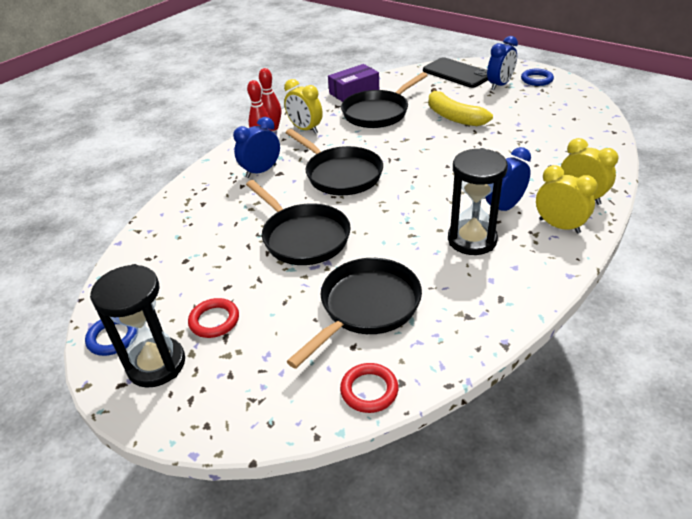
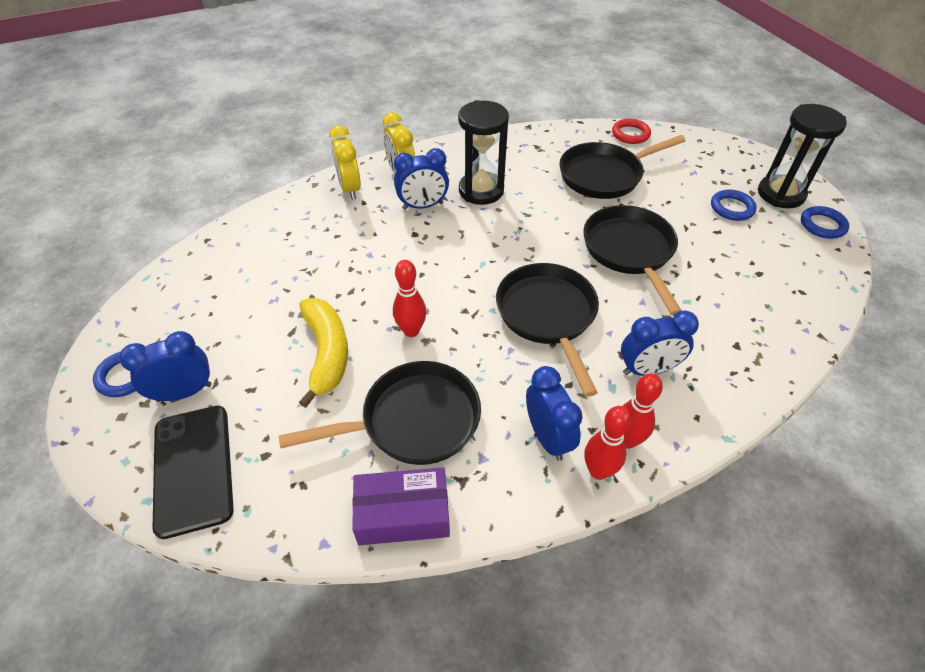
camera: 155 degrees left, 10 degrees up
(214, 320) = (732, 208): red ring -> blue ring
(305, 129) = (547, 437): yellow clock -> blue clock
(419, 139) = (411, 331): none -> red bowling pin

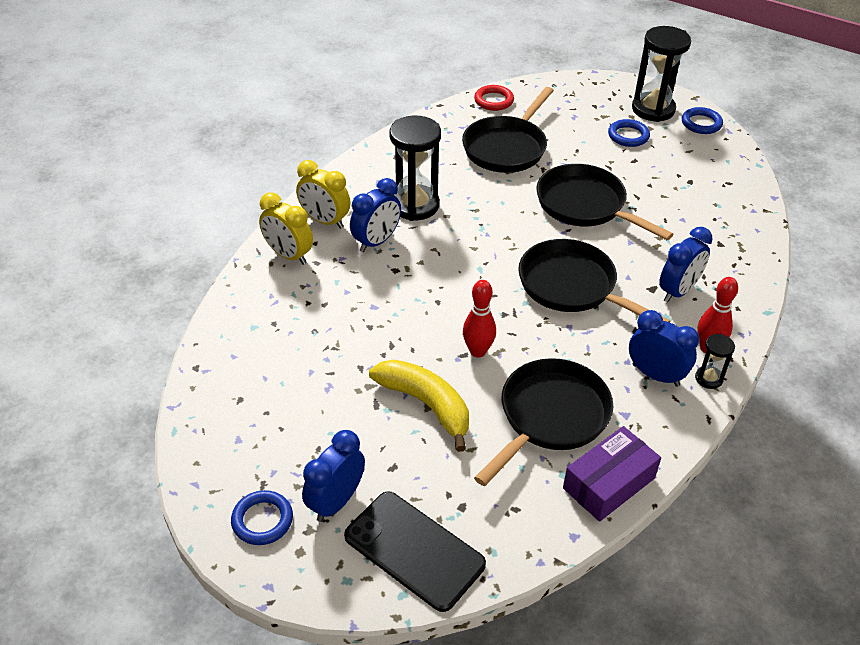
camera: 35 degrees left, 5 degrees down
(598, 471) = (708, 378): red bowling pin -> black hourglass

